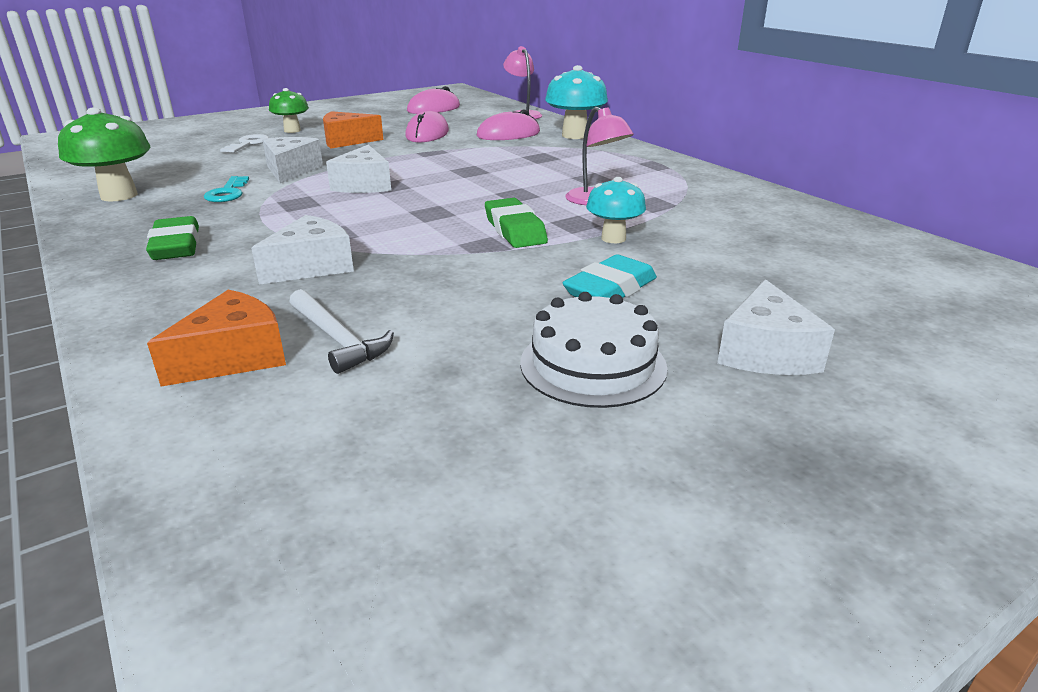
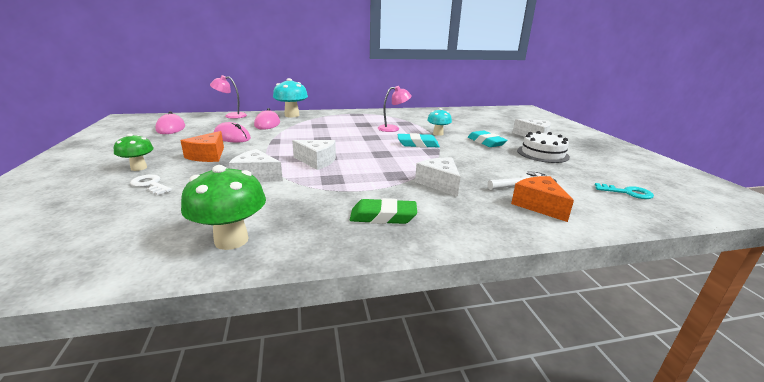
camera: 70 degrees left, 5 degrees down
(228, 193) = (283, 197): turquoise key -> turquoise key (627, 192)
(515, 230) = (418, 144): green eraser -> turquoise eraser

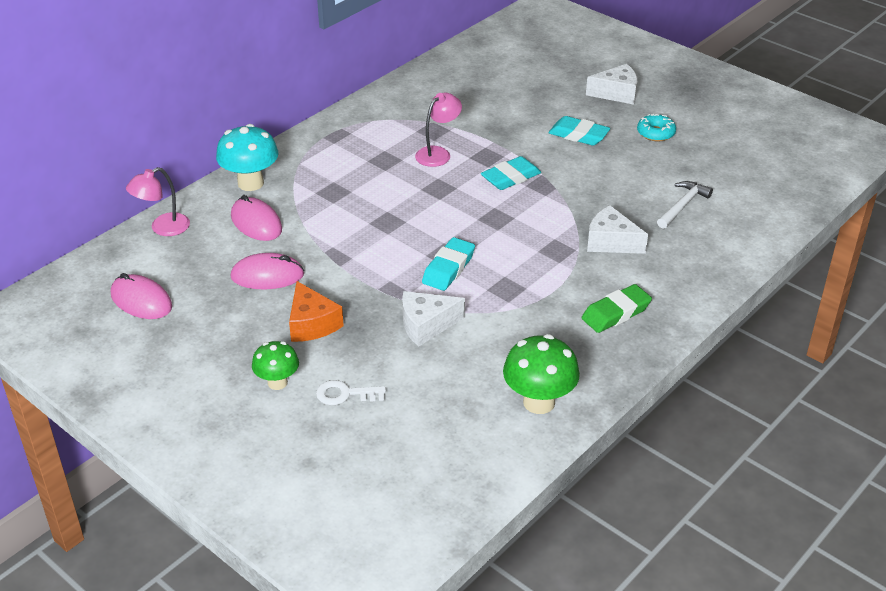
camera: 35 degrees left, 15 degrees up
(317, 161) = (448, 268): white cheese -> turquoise eraser
(438, 134) = (506, 140): turquoise mushroom -> none
(538, 205) = (718, 231): orange cheese -> none
(542, 154) = (655, 133): white cake -> turquoise donut
(627, 192) = (772, 172): turquoise key -> none

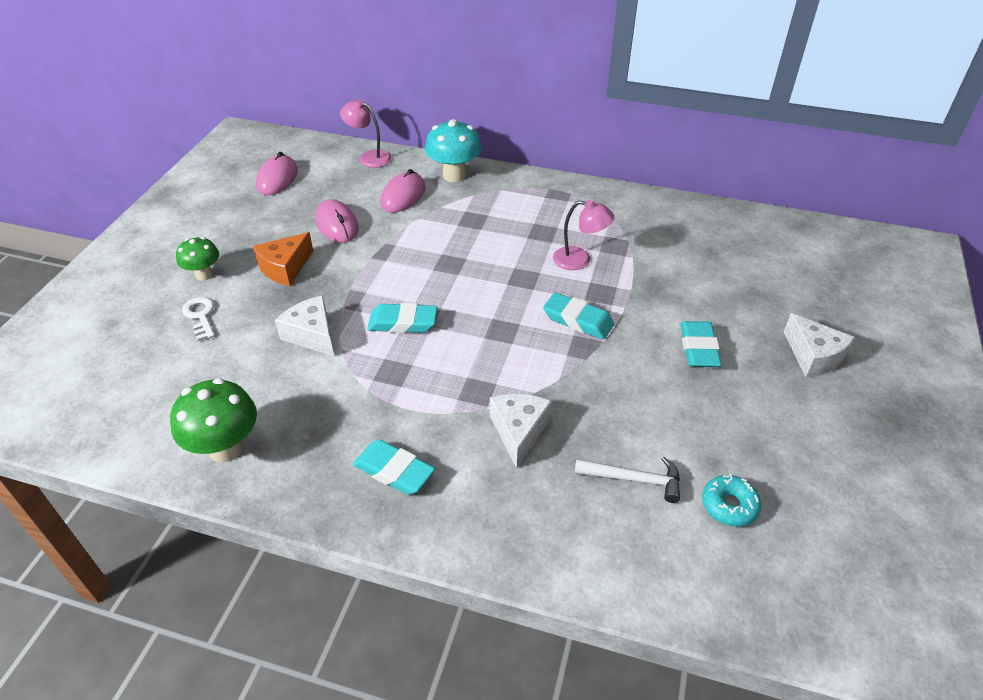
camera: 65 degrees right, 5 degrees up
(616, 313) = (394, 471): green eraser -> turquoise eraser
(655, 133) = (764, 413): turquoise donut -> turquoise donut (729, 505)

